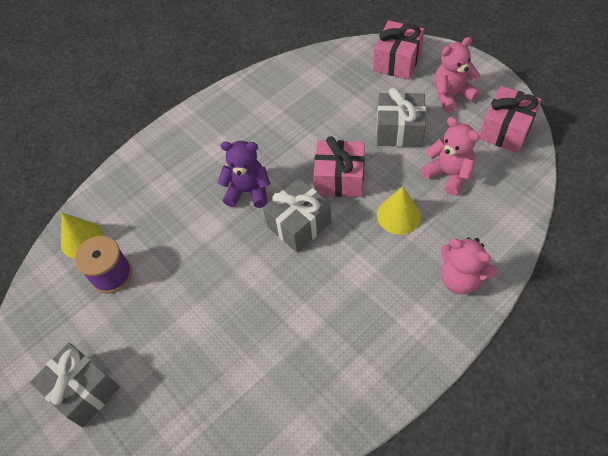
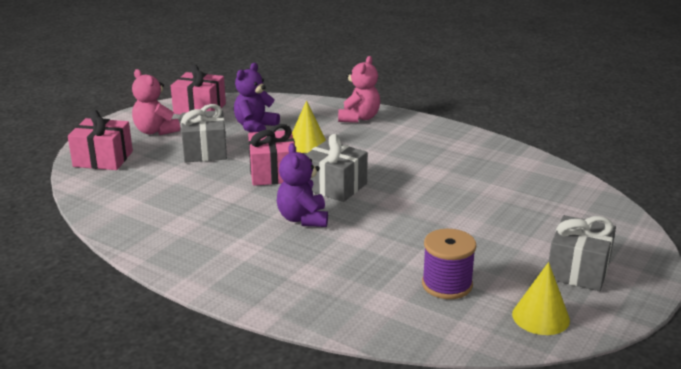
camera: 110 degrees left, 30 degrees down
(82, 239) = (413, 319): yellow cone -> yellow cone (540, 317)
(449, 174) = (255, 127): pink teddy bear -> purple teddy bear

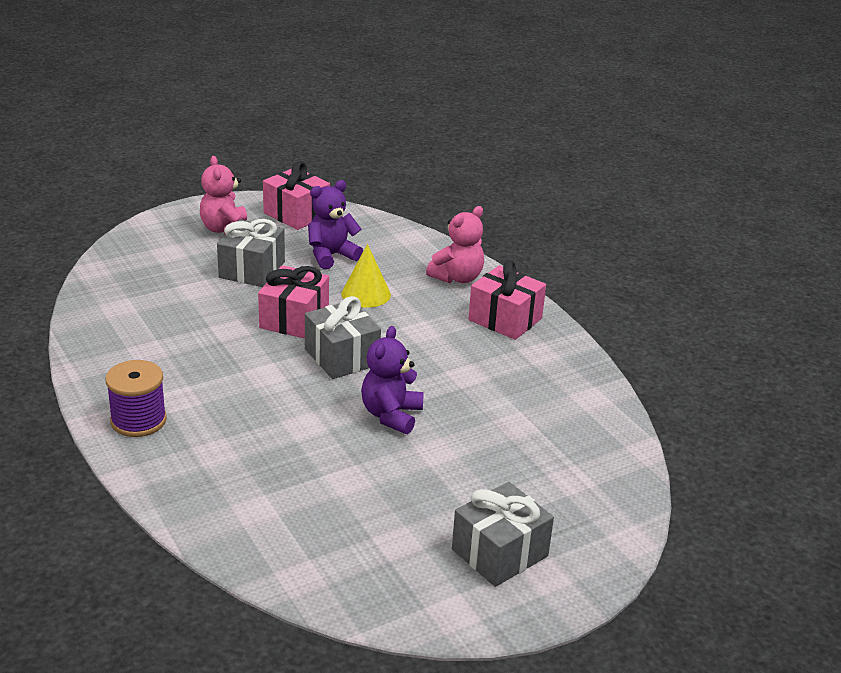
camera: 25 degrees right, 5 degrees up
(103, 159) = (145, 249): pink gift -> pink gift (505, 319)
(303, 219) = (270, 385): purple teddy bear -> purple teddy bear (391, 415)
(447, 285) = (338, 515): purple spool -> purple spool (138, 420)
(540, 317) = (396, 589): yellow cone -> none

